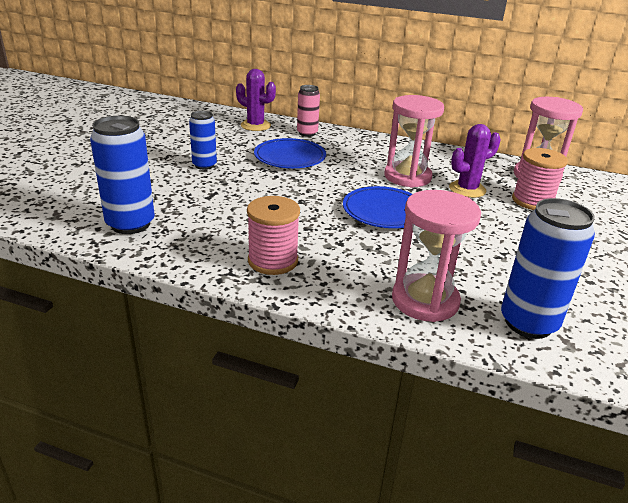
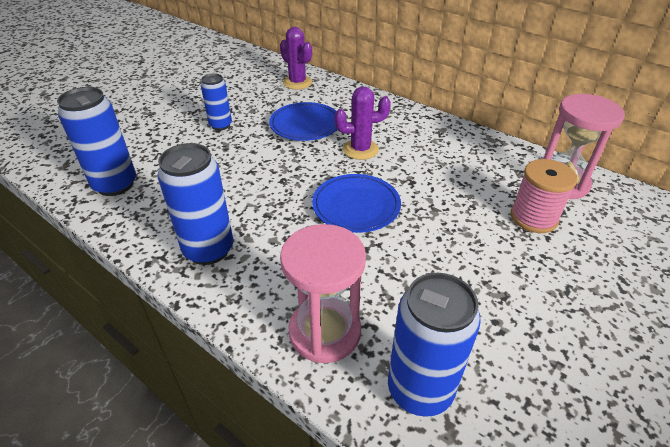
camera: 20 degrees right, 10 degrees up
(273, 261) = (208, 250): pink spool -> blue can
(307, 133) = (341, 97): pink can -> none
(407, 177) = (410, 164): pink hourglass -> none
(467, 189) = (466, 190): purple cactus -> purple cactus (360, 149)

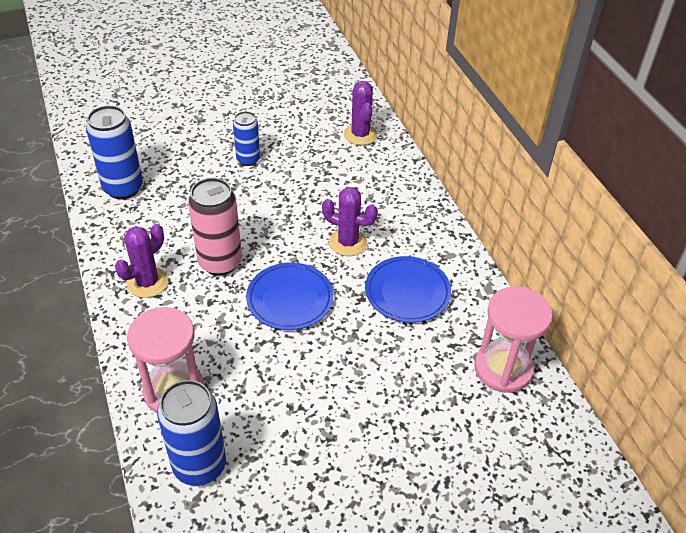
camera: 30 degrees right, 5 degrees up
(208, 250) = (147, 282): blue can -> purple cactus
(266, 204) = (220, 262): none -> pink can
(305, 125) = (322, 192): blue plate -> blue plate (407, 292)
(533, 217) = (434, 387): pink spool -> none

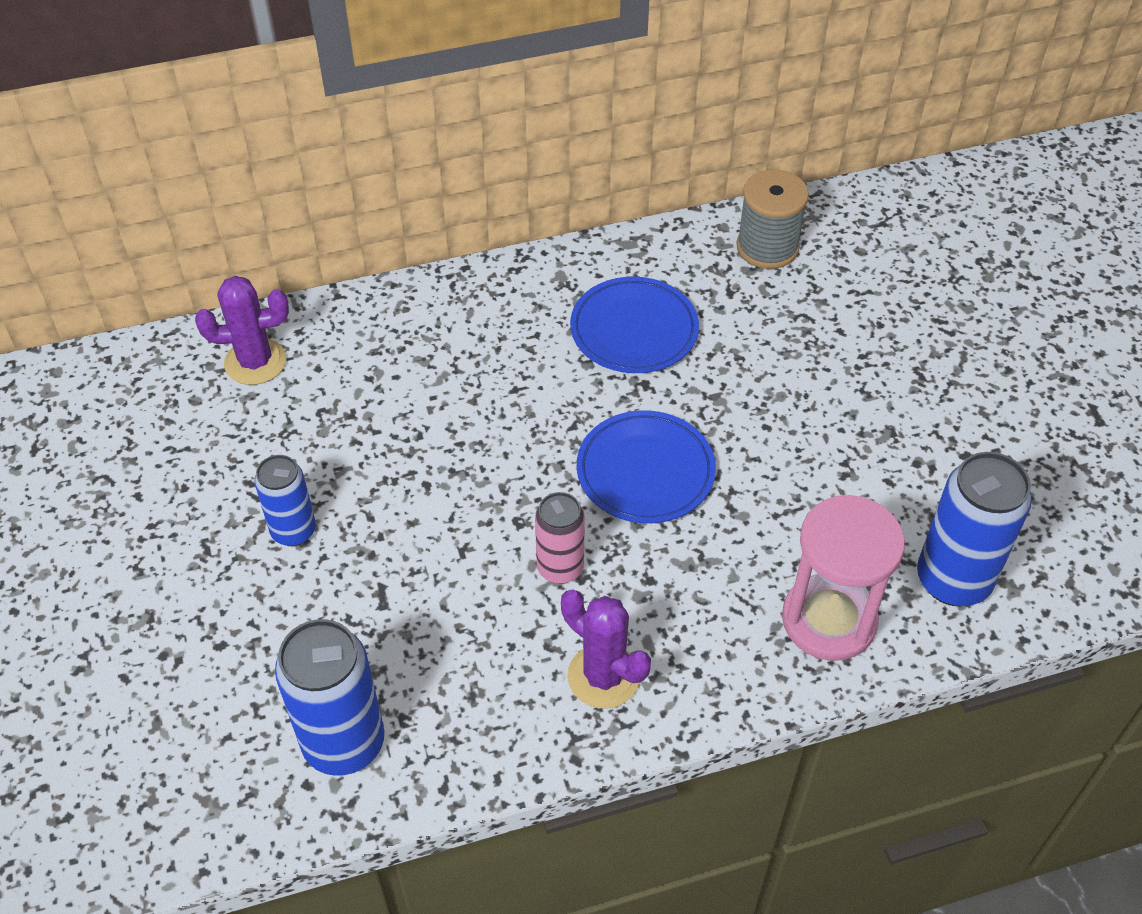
camera: 85 degrees left, 5 degrees up
(220, 262) = (560, 568): pink can -> pink can, size x0.61
(348, 242) = (526, 393): purple cactus -> none
(503, 368) = (767, 247): pink hourglass -> grey spool

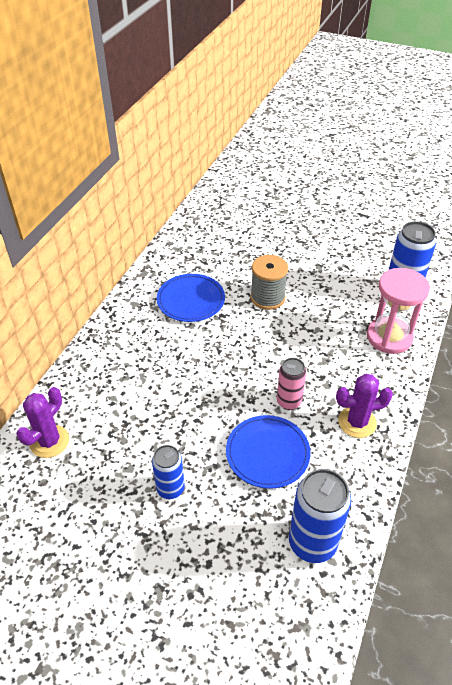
camera: 50 degrees left, 5 degrees down
(645, 471) = (267, 343): blue plate -> blue plate (267, 453)
(767, 247) = (195, 238): grey spool -> grey spool (267, 297)

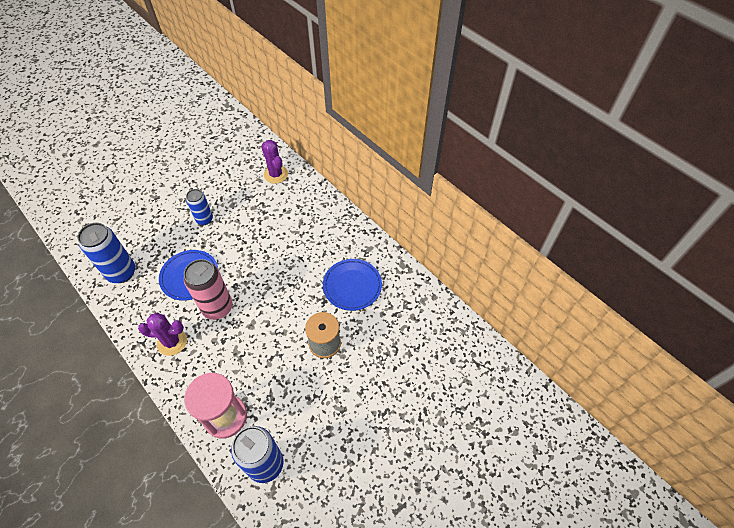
camera: 115 degrees right, 10 degrees up
(289, 401) = (217, 308): pink can -> pink can, size x1.63
(357, 422) = (172, 342): purple cactus -> purple cactus turned 75 degrees clockwise

